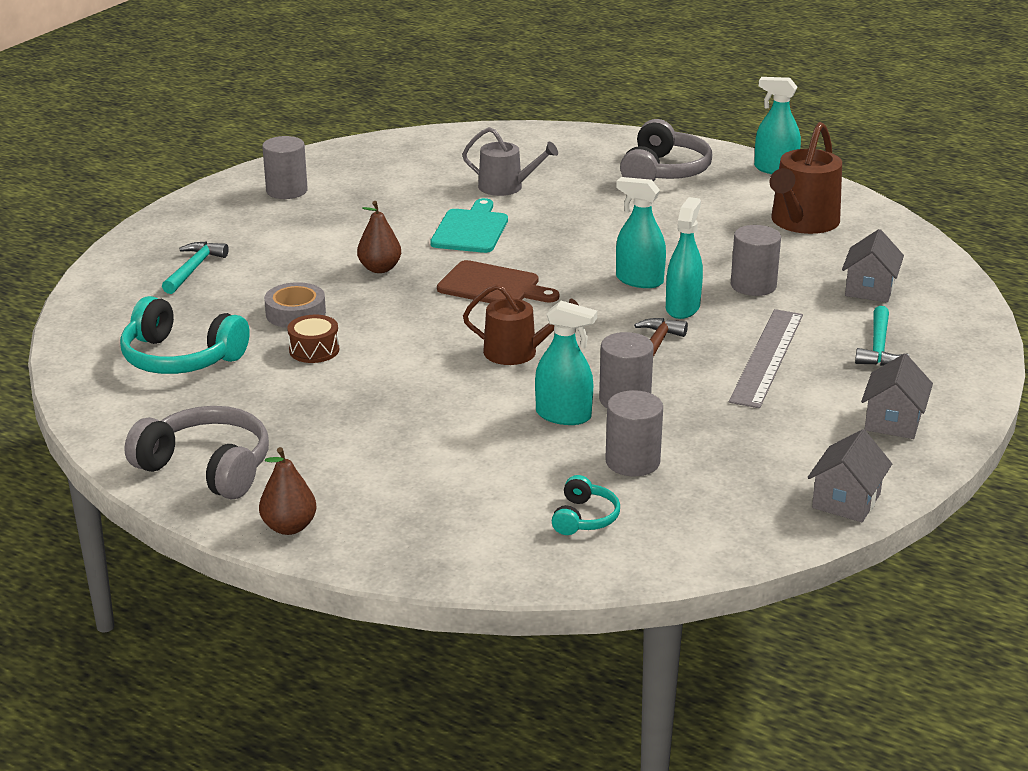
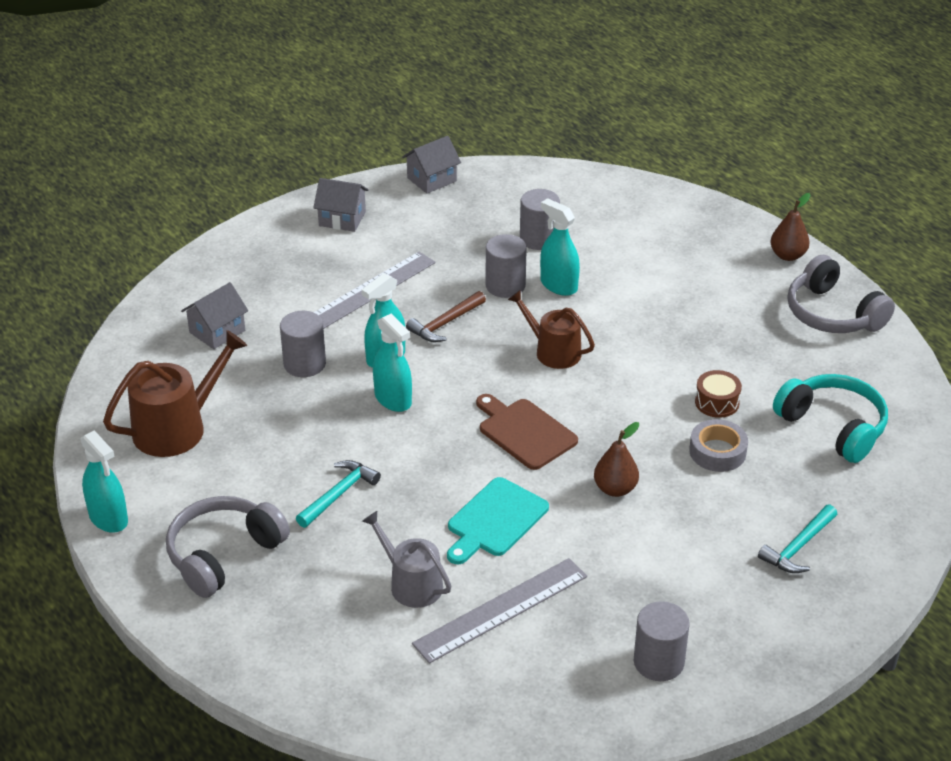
camera: 155 degrees left, 10 degrees up
(425, 189) = (501, 610): none -> grey ruler
(584, 518) = (598, 212): turquoise headphones -> none
(878, 347) = (279, 276): turquoise hammer -> turquoise hammer (339, 494)
(893, 421) = (342, 219): grey house -> grey house turned 60 degrees clockwise

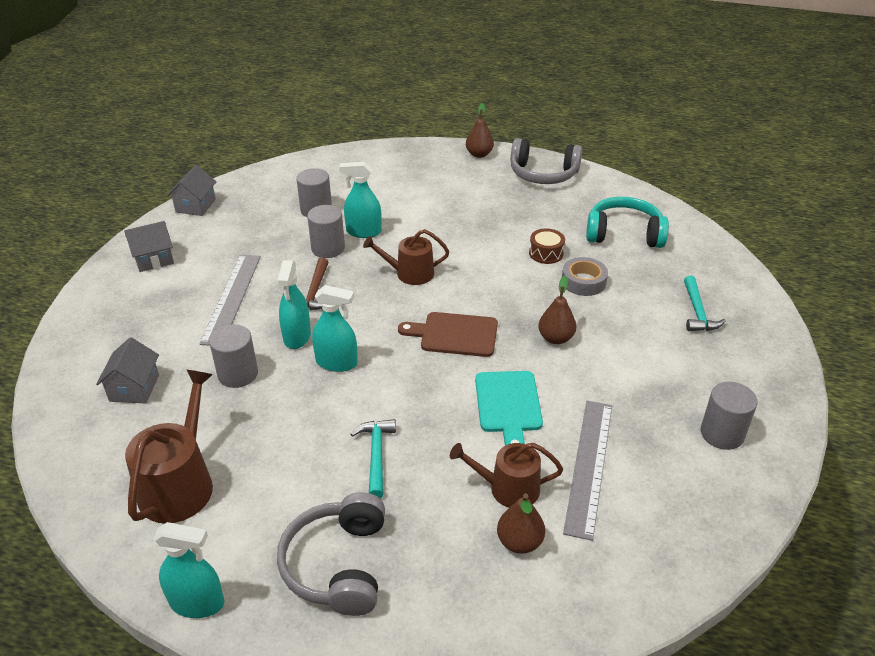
camera: 40 degrees left, 0 degrees up
(371, 627) = (519, 542): none -> brown pear
(411, 583) = (507, 488): grey watering can -> brown watering can

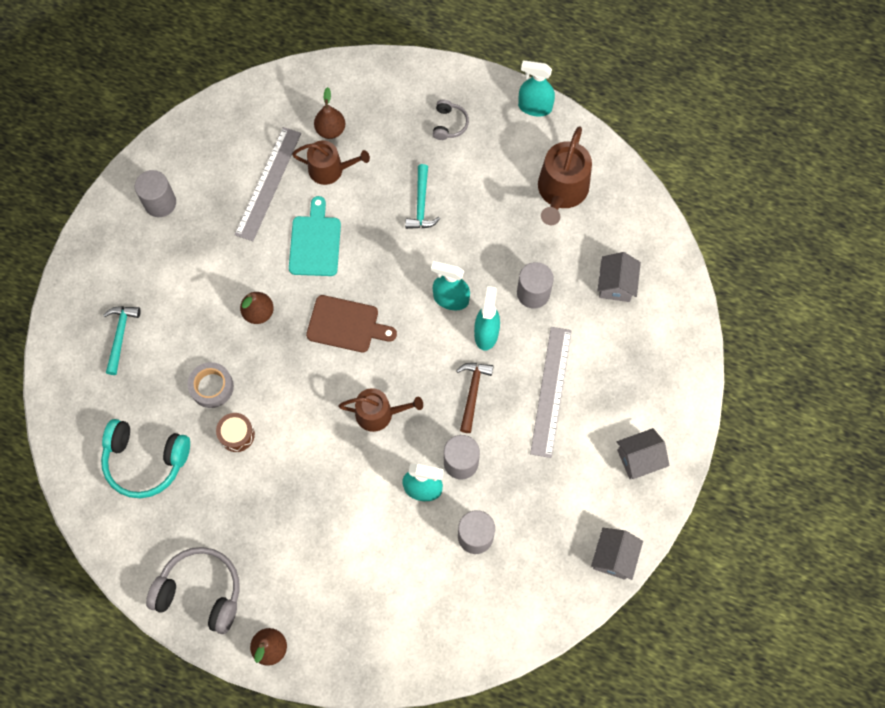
camera: 175 degrees left, 30 degrees up
(338, 565) = (449, 124): grey headphones -> grey headphones, size x0.52

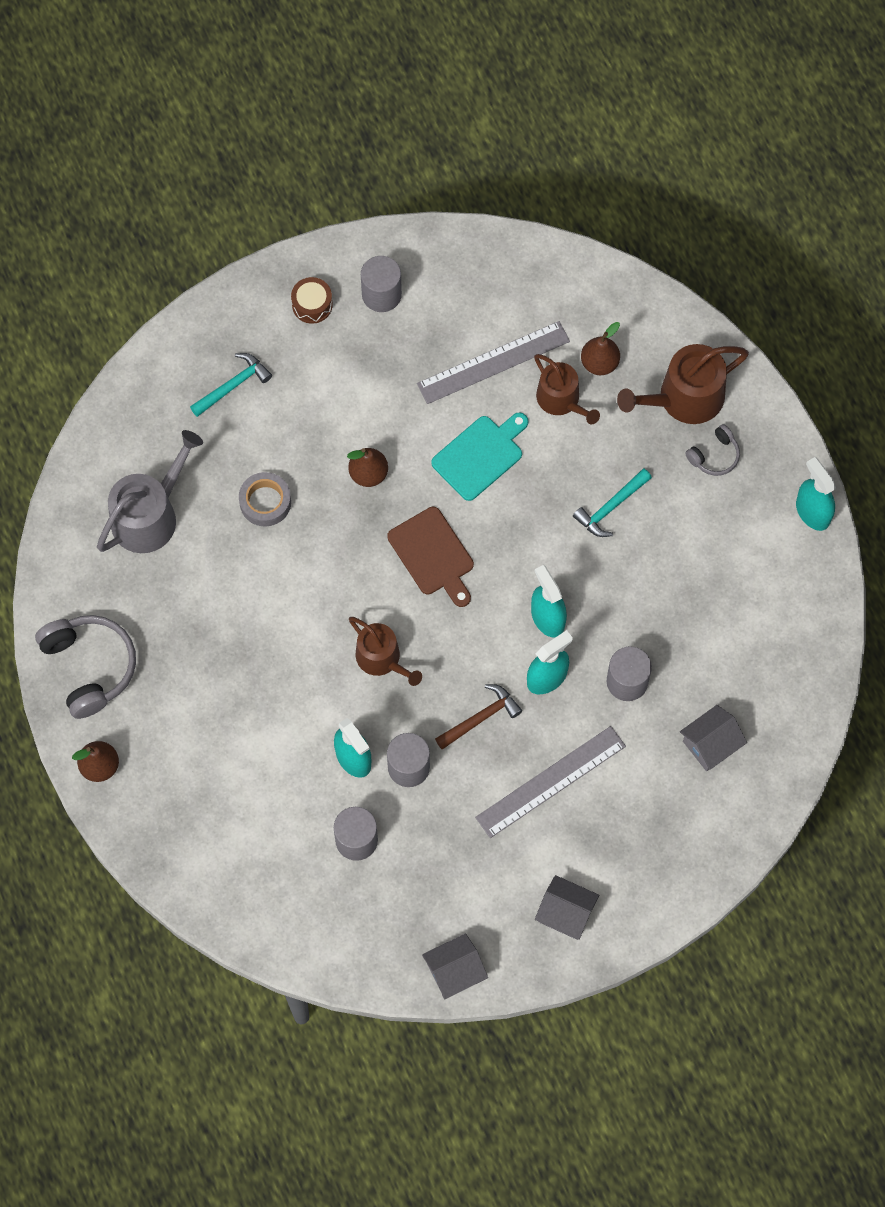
camera: 45 degrees right, 0 degrees up
(145, 461) = (150, 515): turquoise headphones -> grey watering can
(237, 435) = (246, 563): brown drum -> brown drum (312, 305)
(561, 192) = (752, 614): brown watering can -> brown watering can (683, 398)

